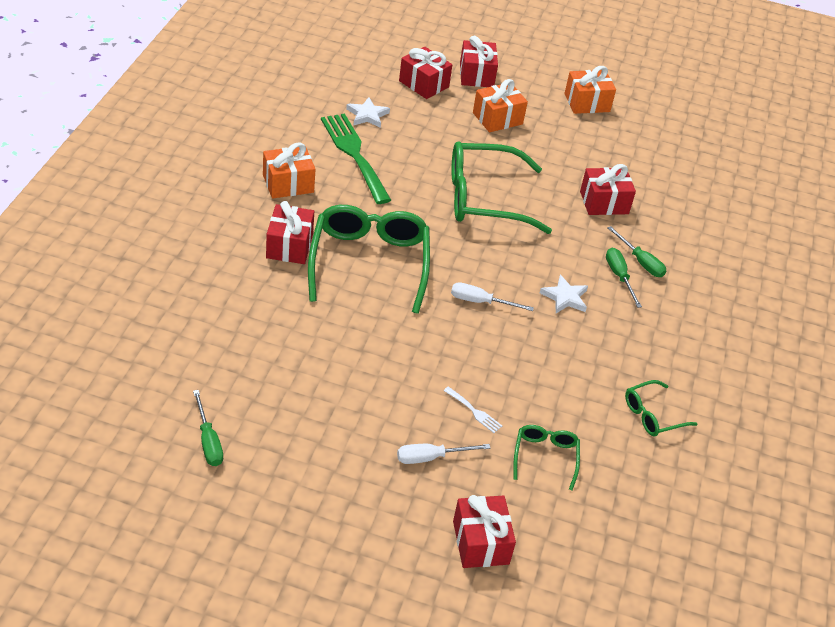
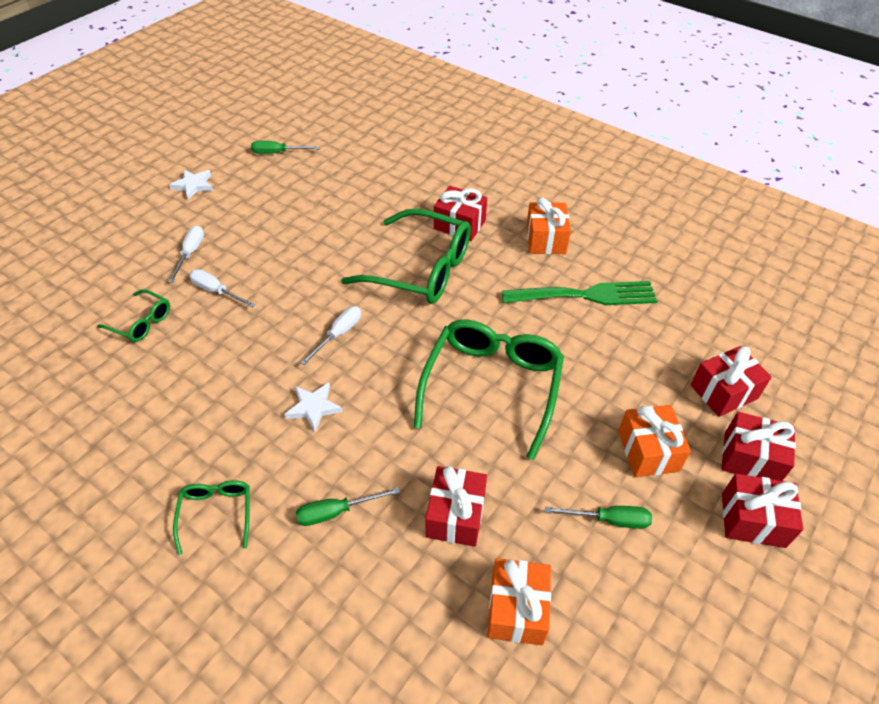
camera: 115 degrees right, 5 degrees up
(367, 115) = (656, 322): white star -> white star (193, 185)
(474, 411) = (216, 291): white fork -> white screwdriver
(480, 542) = (100, 259): red gift -> red gift (753, 520)
(587, 103) = (688, 589): orange gift -> orange gift (517, 609)
(619, 277) = (321, 476): green screwdriver -> green screwdriver (609, 520)
(652, 415) = (126, 423): green glasses -> green glasses (216, 514)

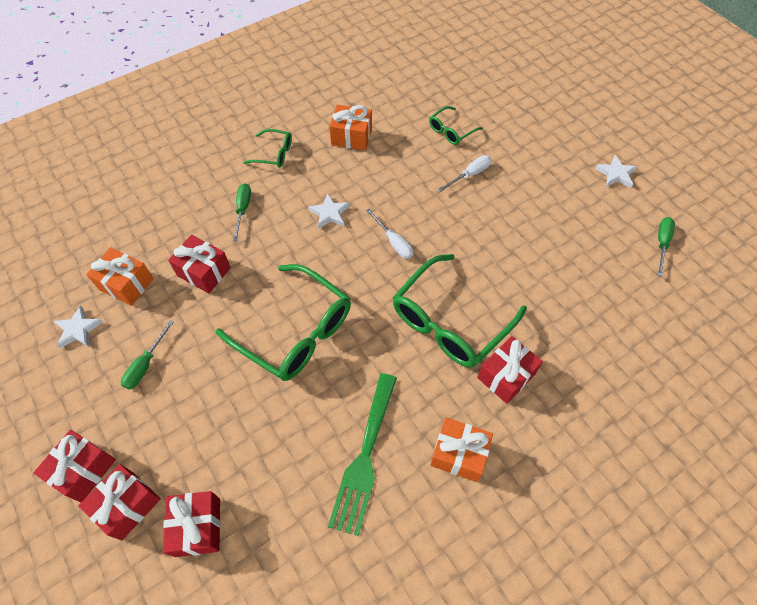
camera: 110 degrees right, 10 degrees up
(190, 253) = (520, 163): white screwdriver -> none
(612, 635) = (78, 329): none -> white star
(648, 451) = (180, 422): orange gift -> orange gift (351, 137)

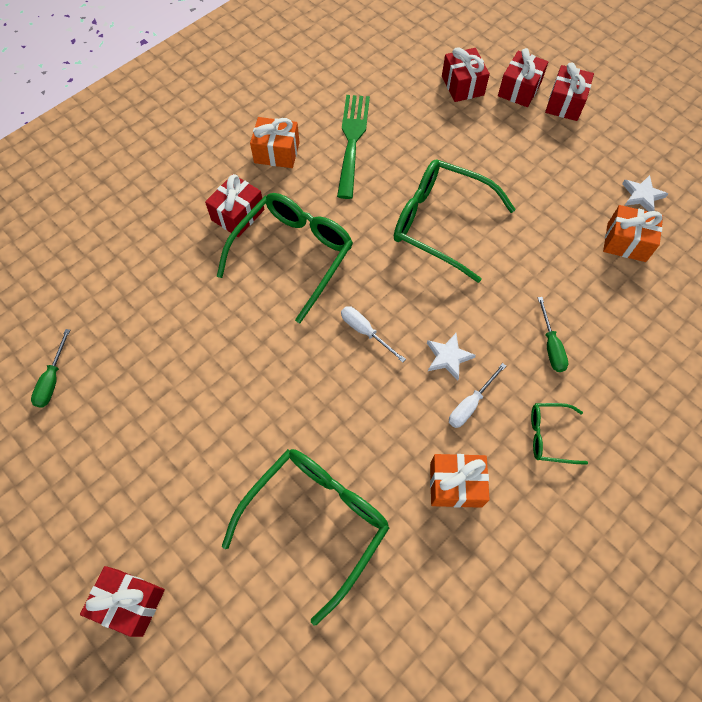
camera: 170 degrees right, 5 degrees up
(146, 364) = (562, 177): green screwdriver -> none
(204, 272) = (556, 266): red gift -> red gift (130, 602)
(451, 131) = (316, 522): green glasses -> green glasses, size x2.06
(470, 174) = (284, 445): white screwdriver -> white screwdriver (470, 404)
(616, 174) = (86, 479): white star -> none

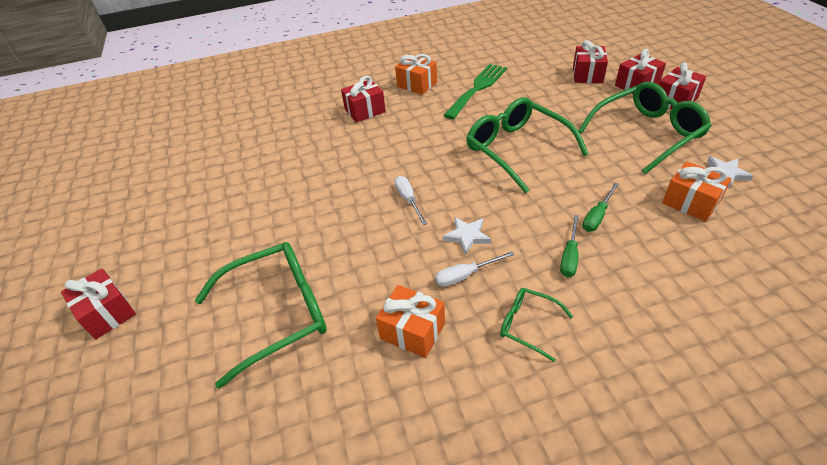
camera: 30 degrees right, 20 degrees down
(53, 379) = (177, 166): green screwdriver -> green screwdriver (597, 216)
(293, 255) = (387, 141): green glasses -> green glasses (647, 133)

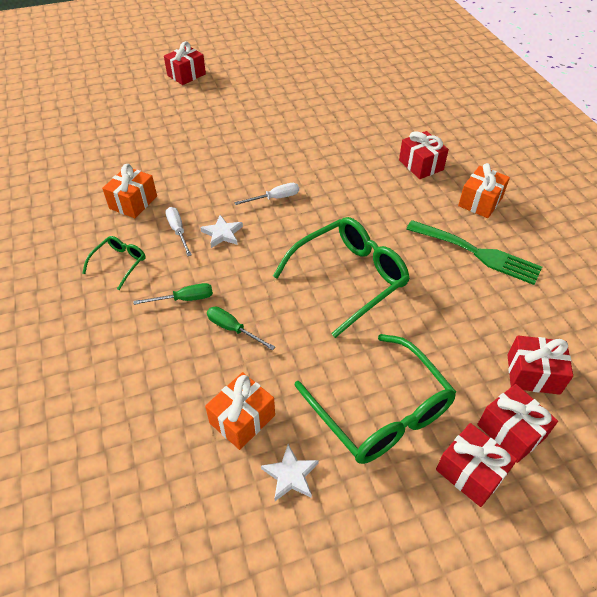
camera: 85 degrees right, 5 degrees up
(277, 313) = (167, 140): green glasses -> none
(569, 256) = (184, 299): green screwdriver -> green screwdriver turned 150 degrees clockwise

